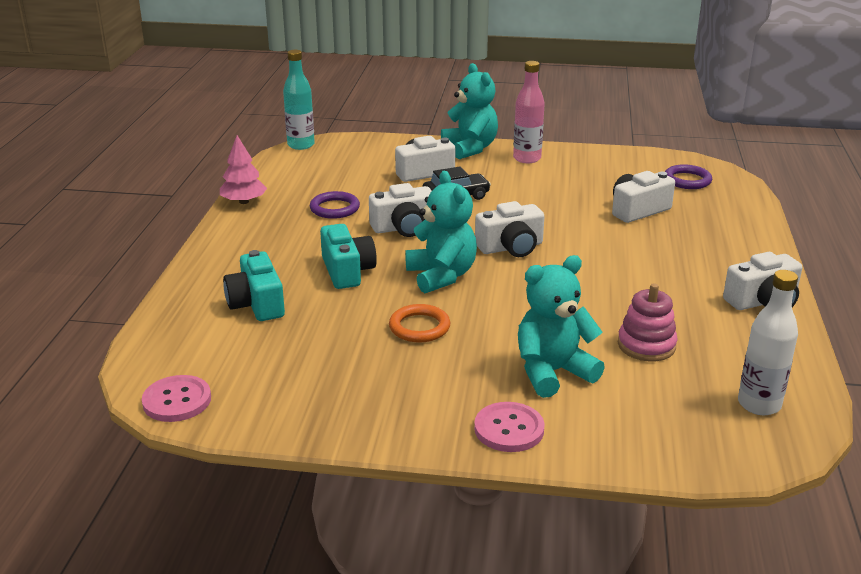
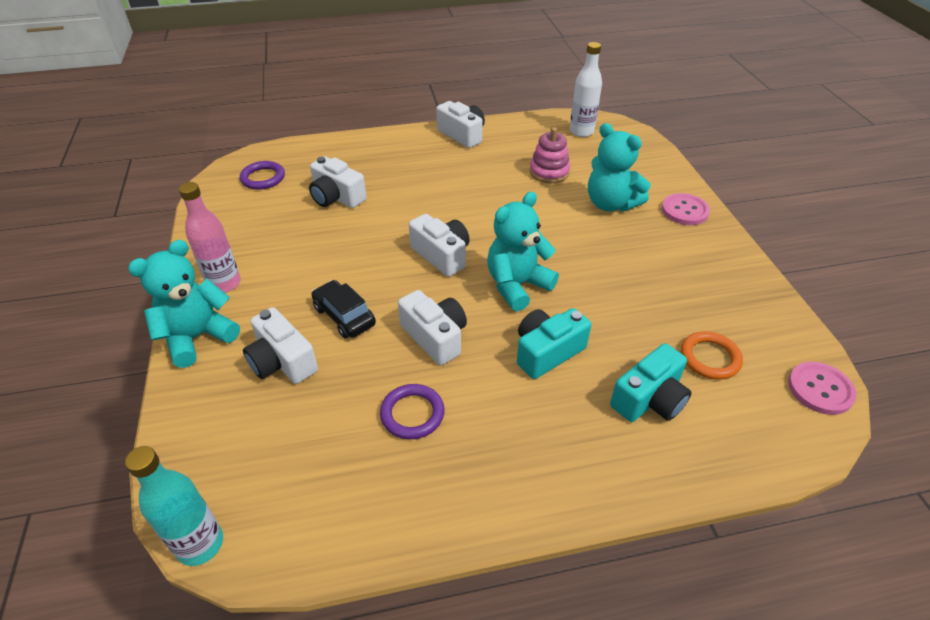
camera: 110 degrees left, 15 degrees up
(244, 202) = (430, 528): pink tree -> none
(419, 327) = (605, 278): orange ring -> orange ring (710, 358)

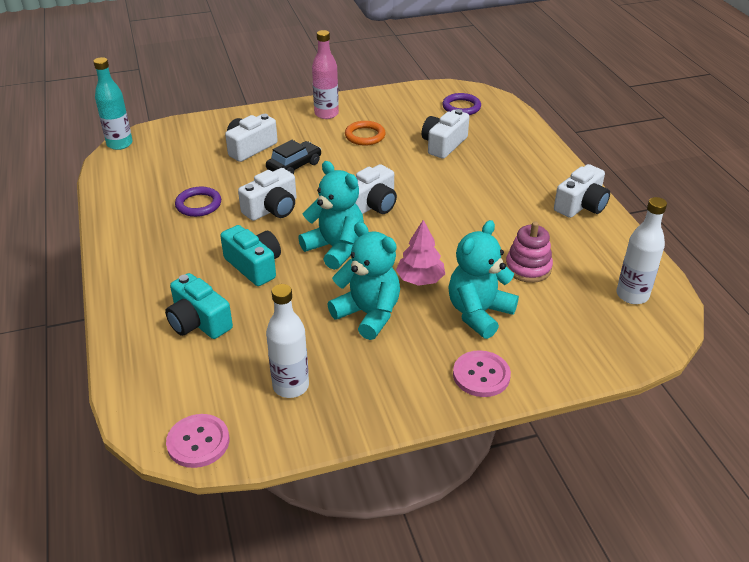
camera: 85 degrees right, 5 degrees down
(197, 337) = (273, 114): turquoise teddy bear -> turquoise teddy bear (368, 314)
(566, 232) = (420, 279): none -> pink tree
(710, 358) = (243, 366): orange ring -> orange ring (365, 136)
(727, 322) = (291, 386): none -> white bottle

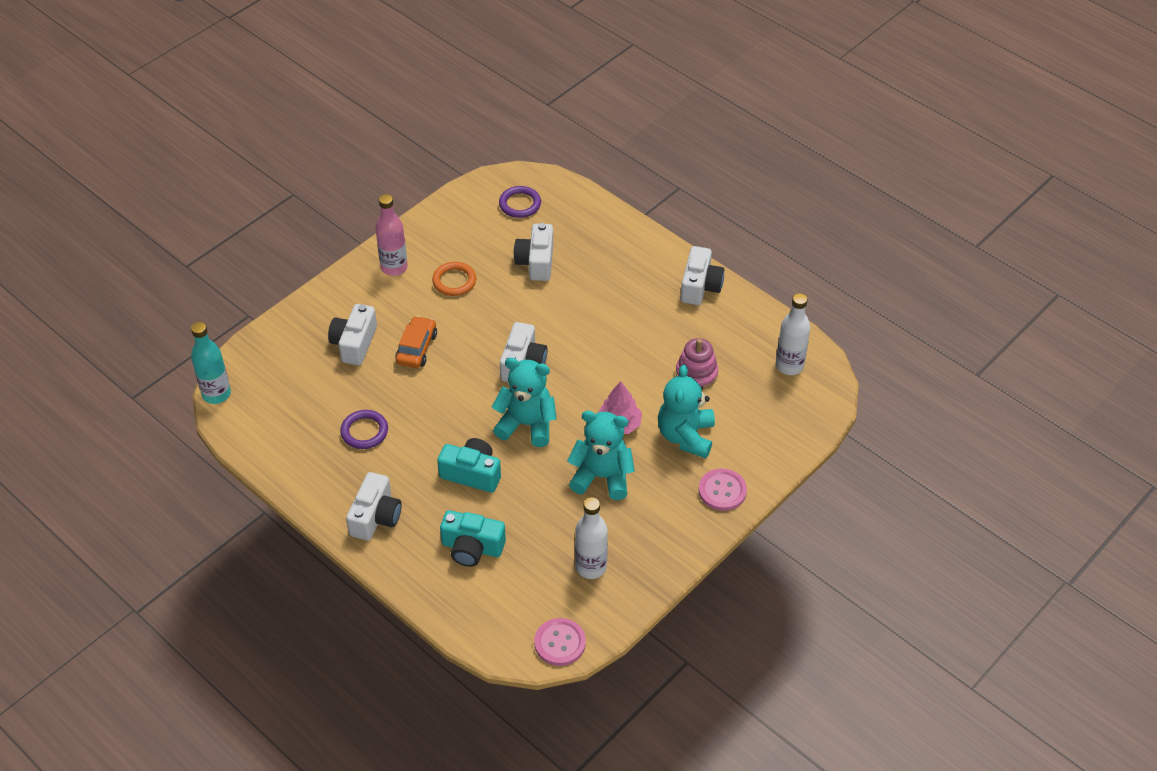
camera: 30 degrees left, 10 degrees up
(272, 209) = (437, 406): white camera -> white camera (375, 517)
(294, 166) = (416, 348): black car -> orange car

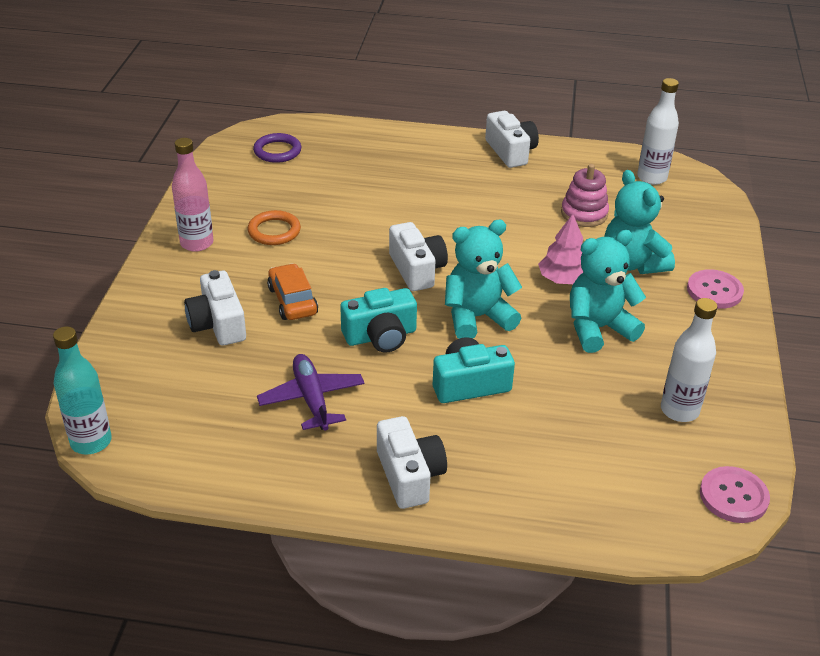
camera: 35 degrees left, 10 degrees down
(364, 431) = (311, 399): purple ring -> purple plane
(472, 548) = (545, 453): turquoise camera -> turquoise camera (380, 336)
(536, 262) = (341, 187): white camera -> none

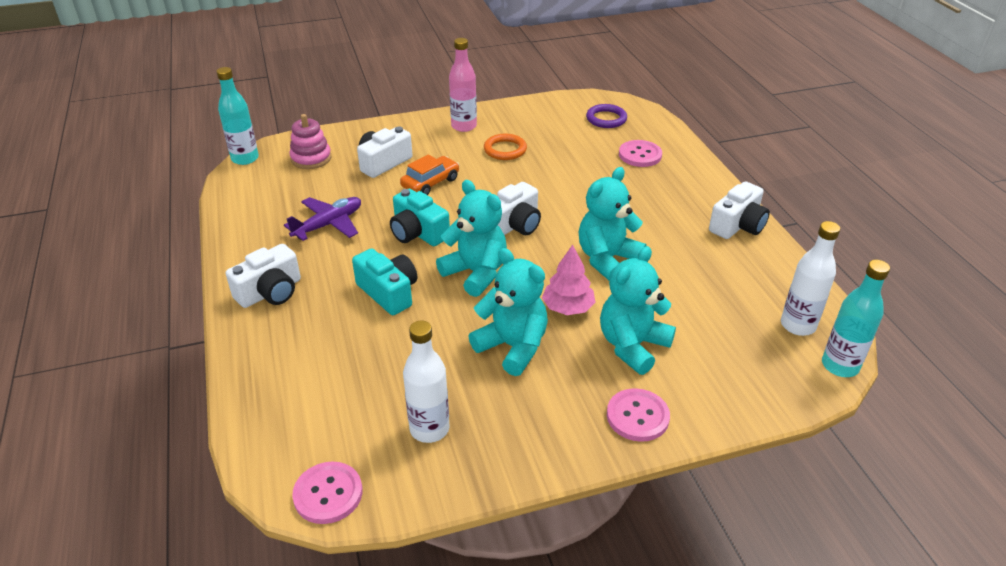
camera: 65 degrees right, 0 degrees up
(361, 157) = (640, 155): none -> pink button
(510, 234) = (607, 259): none -> turquoise teddy bear
(584, 214) = (684, 295): pink stacking toy -> pink stacking toy (311, 158)
(704, 179) = (840, 366): none -> turquoise bottle

